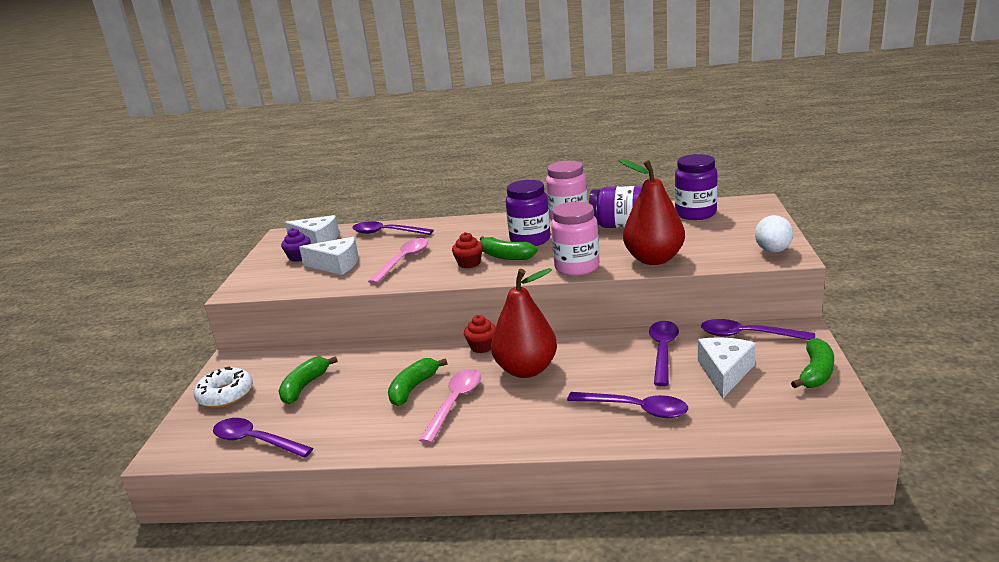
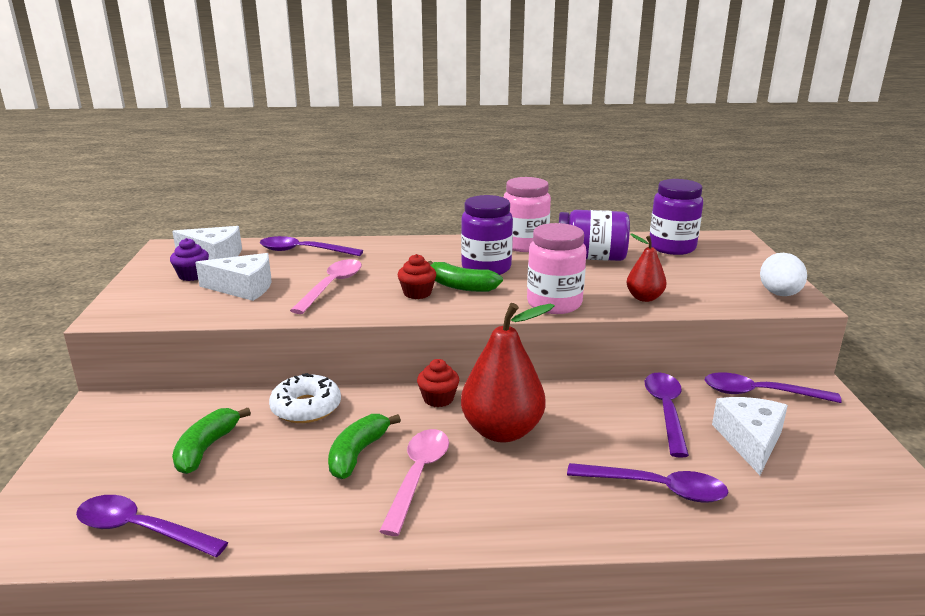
camera: 10 degrees left, 0 degrees up
(225, 395) = (93, 458): white donut -> white donut (306, 408)
(654, 259) = (644, 298): red pear -> red pear, size x0.53
(816, 373) = (857, 443): green banana -> none

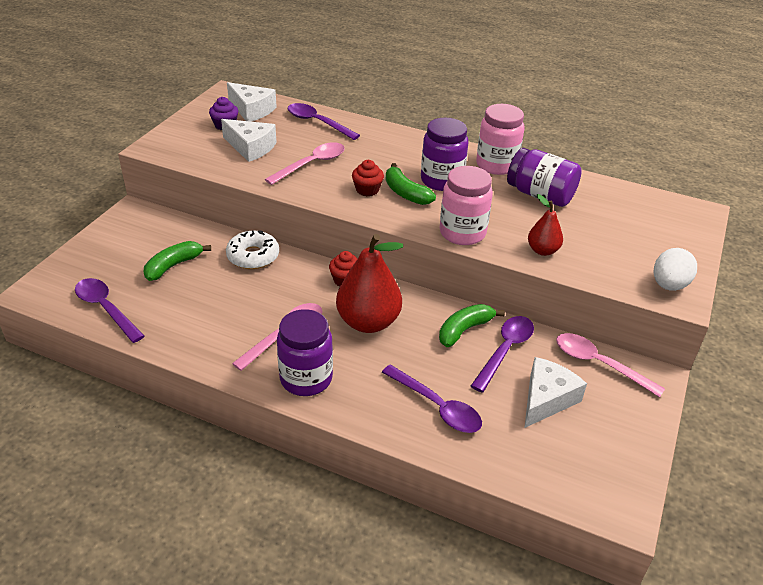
camera: 25 degrees right, 15 degrees up
(357, 454) = (260, 304): green banana -> green banana (464, 330)
(672, 247) = (626, 205): purple jar -> purple jar (306, 379)
(760, 393) = (599, 364): purple spoon -> pink spoon

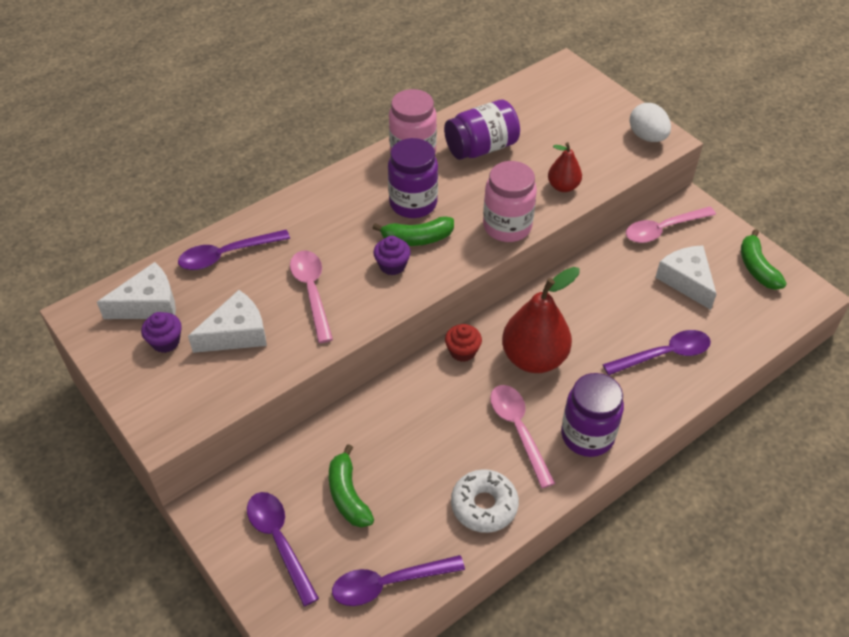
camera: 60 degrees left, 10 degrees up
(253, 256) = (376, 415): white donut -> white donut (484, 505)
(367, 190) = (392, 265): red cupcake -> purple cupcake
(464, 330) = (580, 294): green banana -> green banana (757, 268)
(505, 351) = (619, 279): purple spoon -> purple spoon (279, 541)

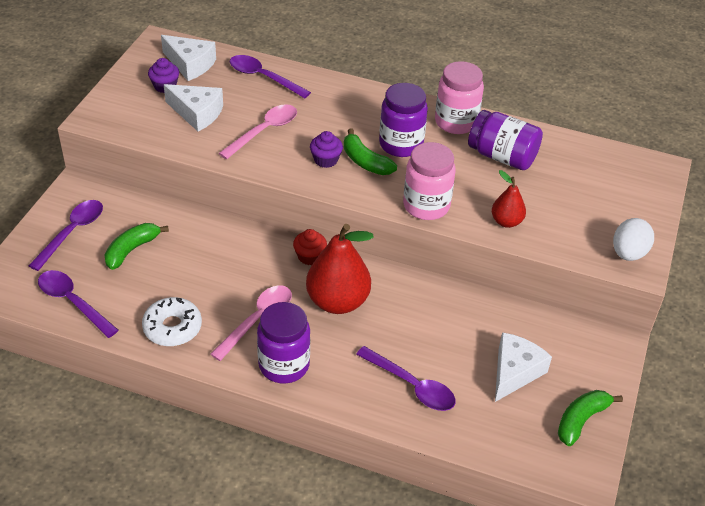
camera: 55 degrees right, 5 degrees down
(663, 229) = (564, 333): pink spoon -> none

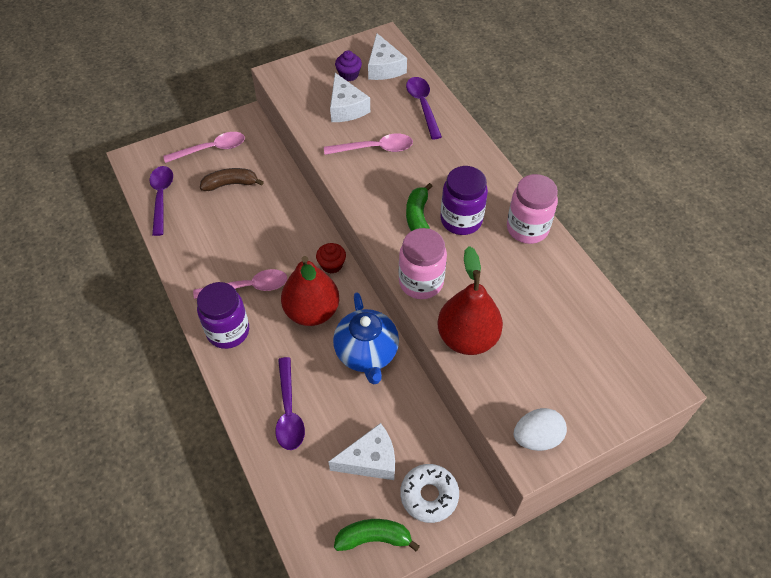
camera: 45 degrees right, 10 degrees up
(72, 232) = (211, 149): purple spoon -> pink spoon
(131, 250) = (230, 184): green banana -> brown banana
(172, 327) = (195, 255): white donut -> white donut (429, 495)
(326, 160) = (391, 198): purple cupcake -> none
(420, 302) = (367, 353): none -> blue teapot
(502, 156) = (530, 281): purple jar -> none
(506, 221) = (467, 338): red pear -> red pear, size x1.87

